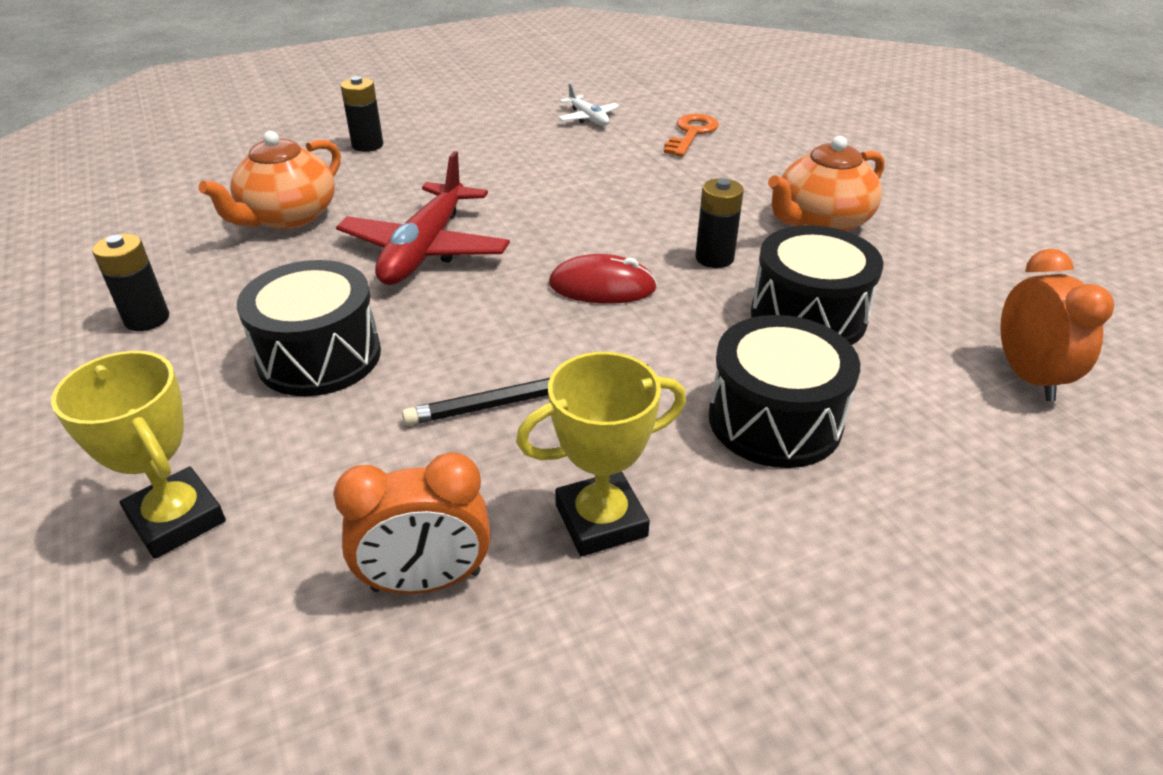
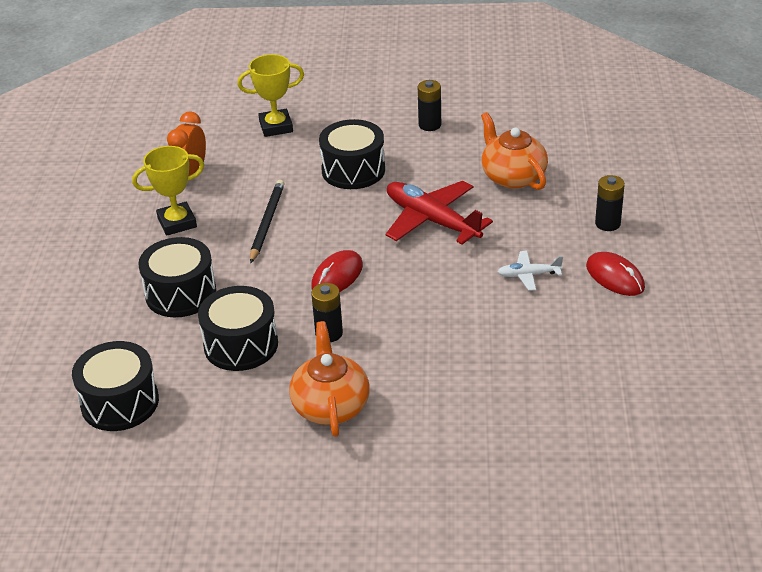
camera: 120 degrees right, 0 degrees up
(464, 127) = (615, 277): none -> red mouse
(588, 118) = (594, 351): white plane -> white plane (528, 275)
(601, 520) = (177, 222): yellow trophy -> yellow trophy turned 60 degrees clockwise
(691, 133) = (523, 402): orange key -> none
(1028, 376) = (120, 402): orange clock -> black drum

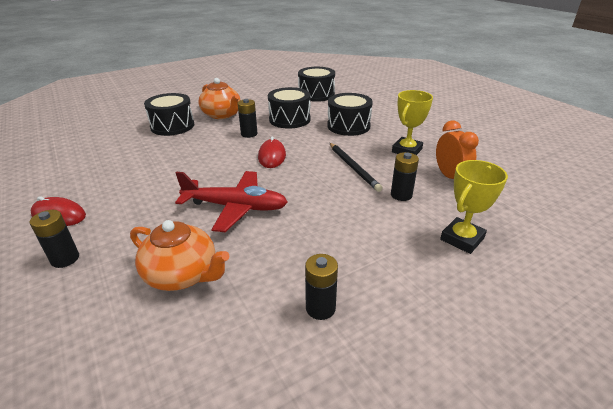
camera: 145 degrees right, 5 degrees down
(266, 175) = (401, 195): none -> black battery
(353, 170) = (341, 224): black drum -> black drum (172, 126)
(528, 275) = (135, 195): white plane -> none

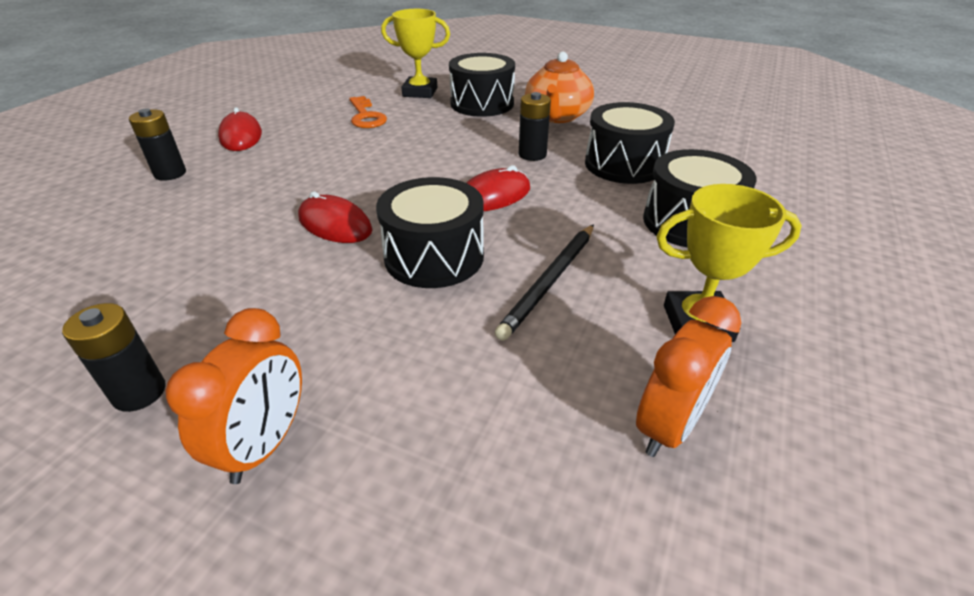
camera: 55 degrees right, 5 degrees up
(120, 162) = (366, 116): none -> orange key
(183, 275) = (171, 250): orange teapot -> none
(236, 207) = (335, 224): red plane -> red mouse
(316, 94) = (749, 151): black drum -> black drum (434, 256)
(392, 270) = (265, 444): none -> orange clock
(401, 195) = (517, 373): black battery -> none
(462, 239) = (431, 524): yellow trophy -> yellow trophy (420, 92)

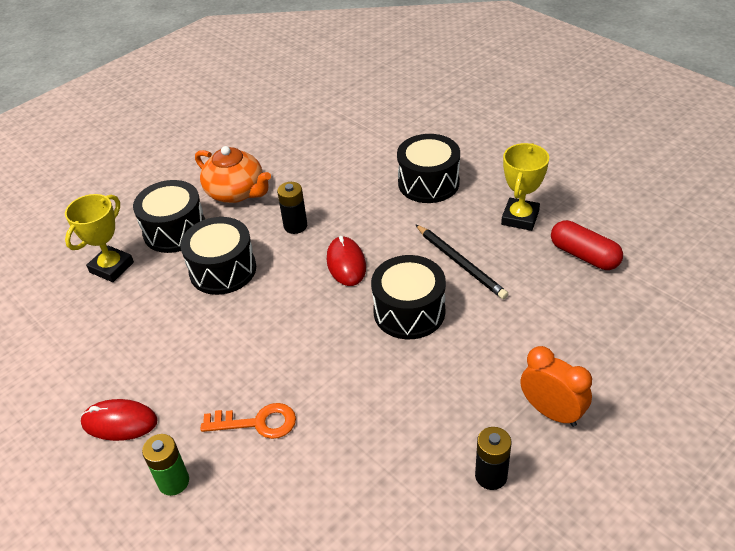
camera: 65 degrees left, 5 degrees up
(170, 173) = (173, 482): black battery -> green battery
(335, 224) = (338, 361): red mouse -> none
(366, 116) = (142, 317): orange key -> orange key (257, 423)
(623, 164) = (340, 184): black drum -> black drum (223, 270)
(669, 426) = (584, 255): orange clock -> red capsule

